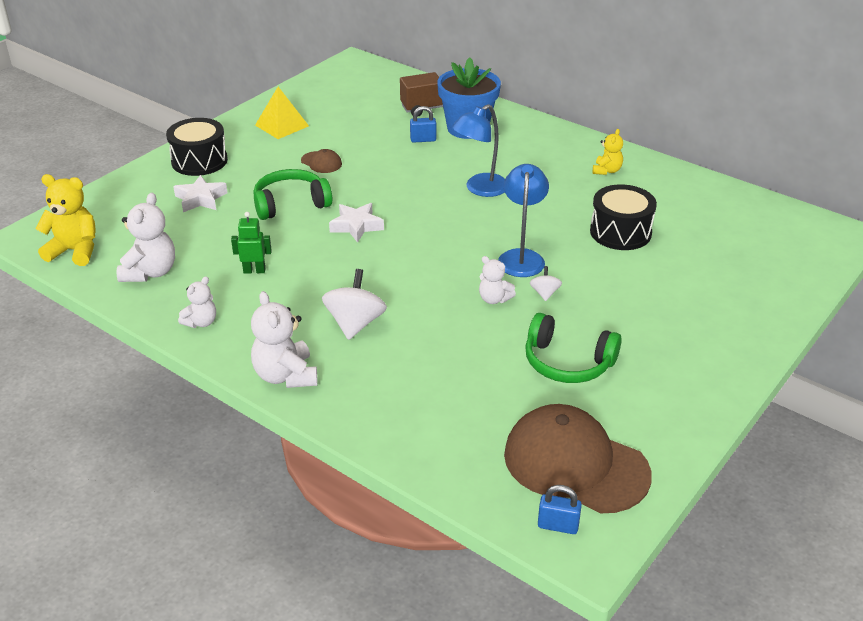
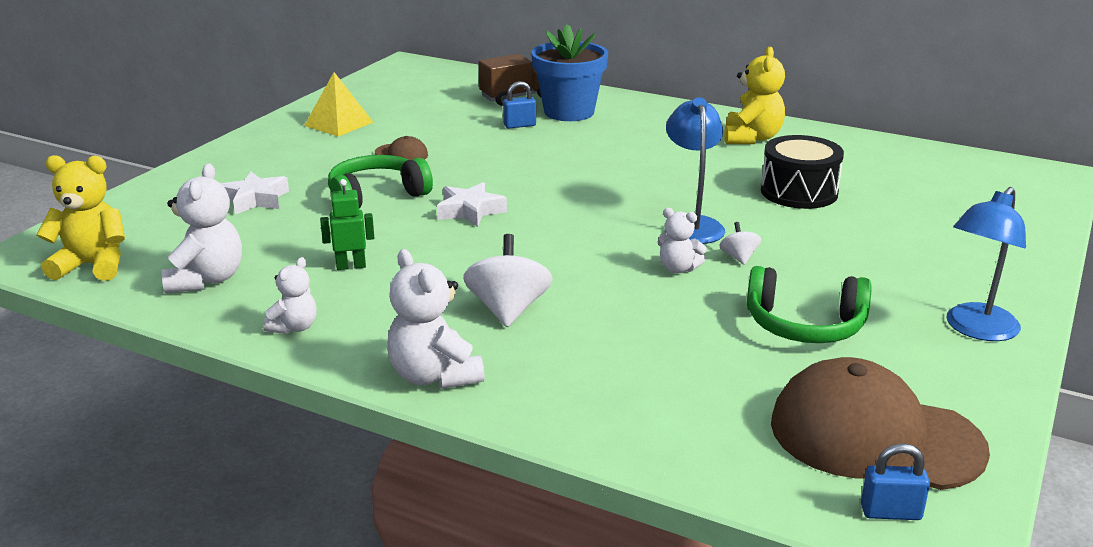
camera: 10 degrees left, 10 degrees down
(199, 161) = (242, 163): black drum -> none
(480, 189) = (609, 165): blue lamp -> blue lamp (976, 330)
(606, 171) = (751, 138): yellow teddy bear -> yellow teddy bear, size x1.69

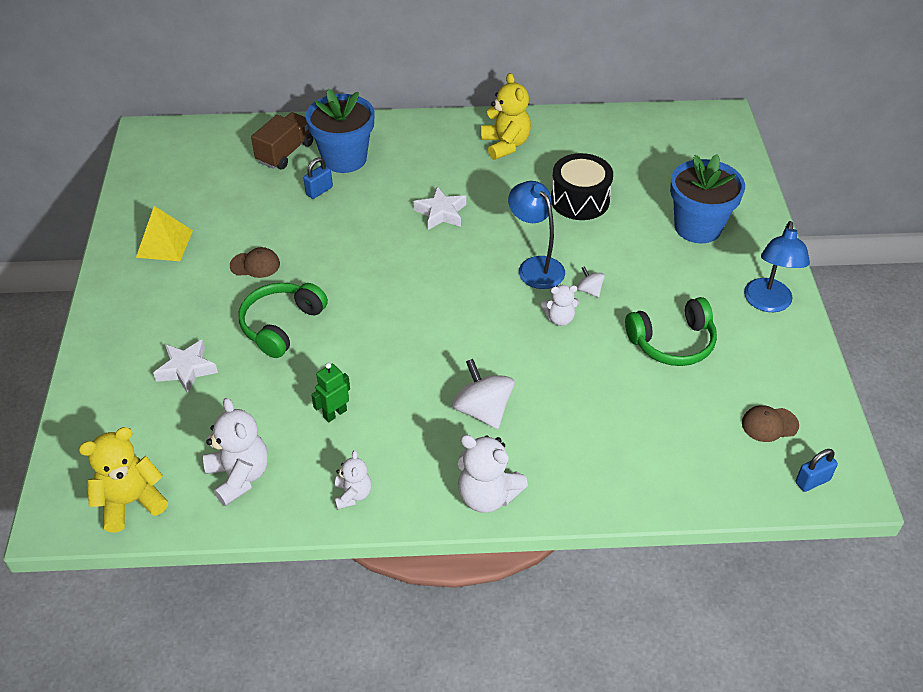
camera: 30 degrees left, 20 degrees up
(470, 211) = (369, 314): white star -> white star (441, 213)
(874, 436) = (769, 424): brown cap -> brown cap, size x0.42
(934, 245) = (698, 227): none -> blue flower pot

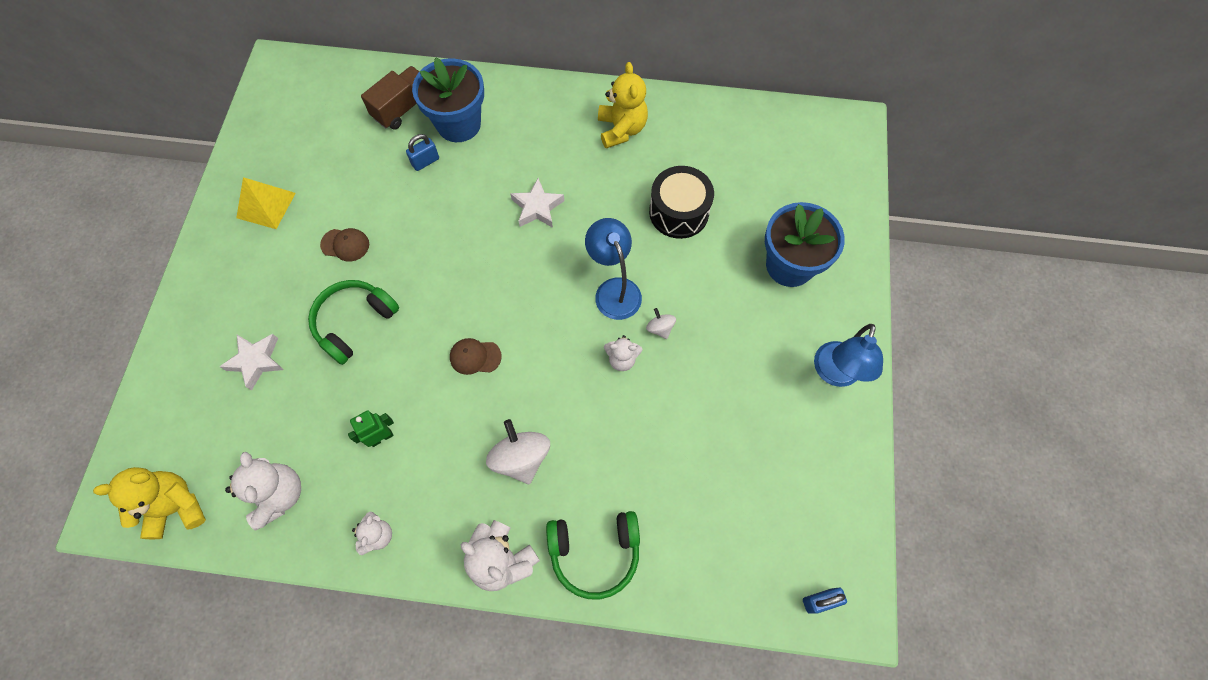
camera: 10 degrees right, 20 degrees up
(672, 342) = (726, 407): green headphones -> green headphones (595, 552)
(769, 424) = (796, 524): brown cap -> brown cap (475, 357)

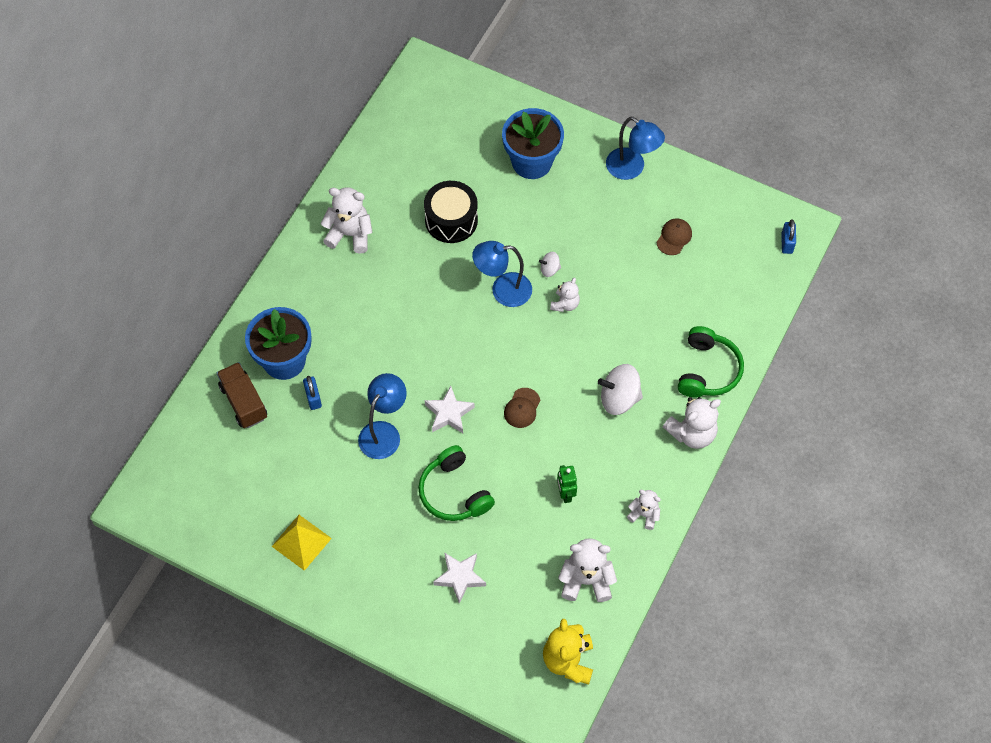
camera: 70 degrees left, 5 degrees down
(345, 245) = (373, 483): brown cap -> brown cap (674, 237)
(405, 235) = (384, 432): none -> blue lamp
(537, 207) = (401, 323): white star -> white star (449, 413)
(621, 129) = (350, 234): yellow teddy bear -> white teddy bear

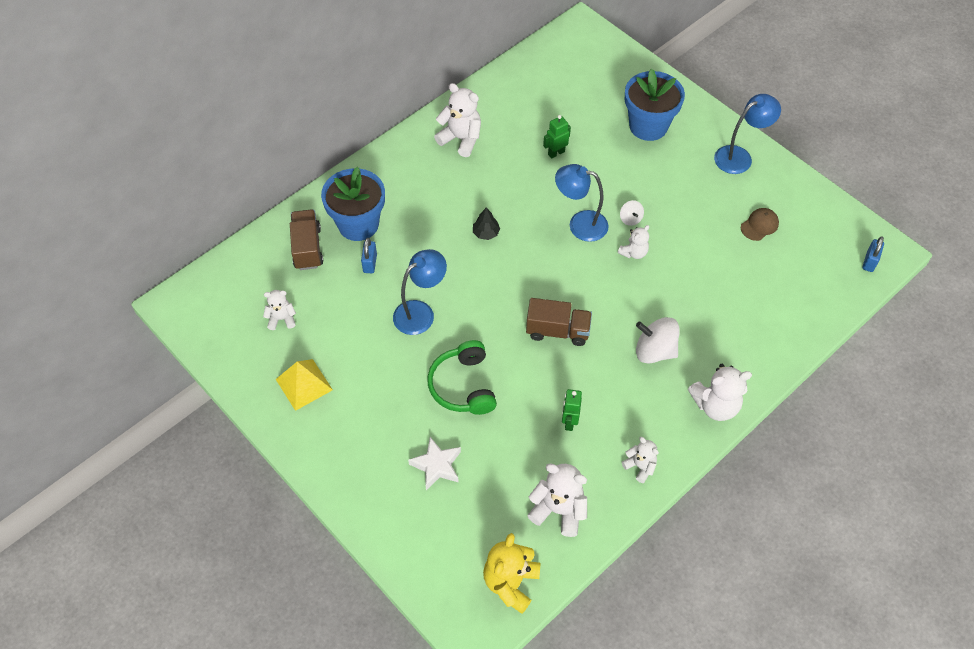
camera: 20 degrees right, 5 degrees down
(250, 484) = (281, 319): none -> white teddy bear
(415, 329) = (486, 233): none -> black tree
(449, 413) = (487, 314): white star -> none
(451, 220) = (556, 153): black drum -> green robot
(522, 408) = (557, 331): brown cap -> brown truck
(549, 269) = (630, 219): white spinning top -> white spinning top turned 120 degrees counterclockwise
(631, 169) = (739, 156): blue lamp -> blue lamp turned 90 degrees counterclockwise
(708, 370) = (751, 352): green headphones -> none

